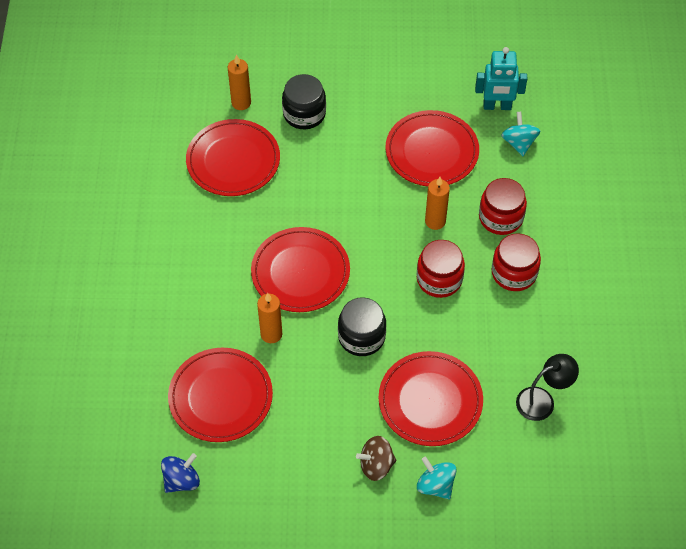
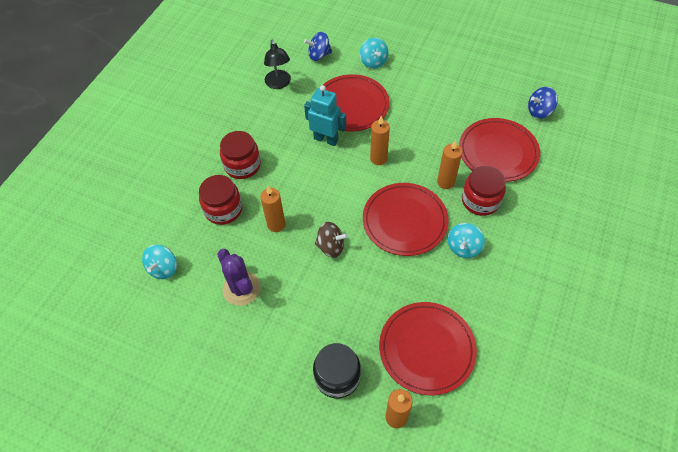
camera: 155 degrees left, 0 degrees up
(227, 265) = (463, 247): none -> turquoise spinning top
(361, 337) = (378, 158): black jar -> orange candle
(376, 465) = (405, 82): brown spinning top -> brown spinning top (331, 247)
(432, 151) = (241, 288): red plate -> purple cactus
(439, 279) = (299, 179): red jar -> red jar (480, 200)
(497, 106) = (156, 312): turquoise robot -> turquoise robot (326, 139)
(517, 469) = (319, 55): none -> blue spinning top
(542, 400) = (279, 84): black lamp -> black lamp turned 105 degrees counterclockwise

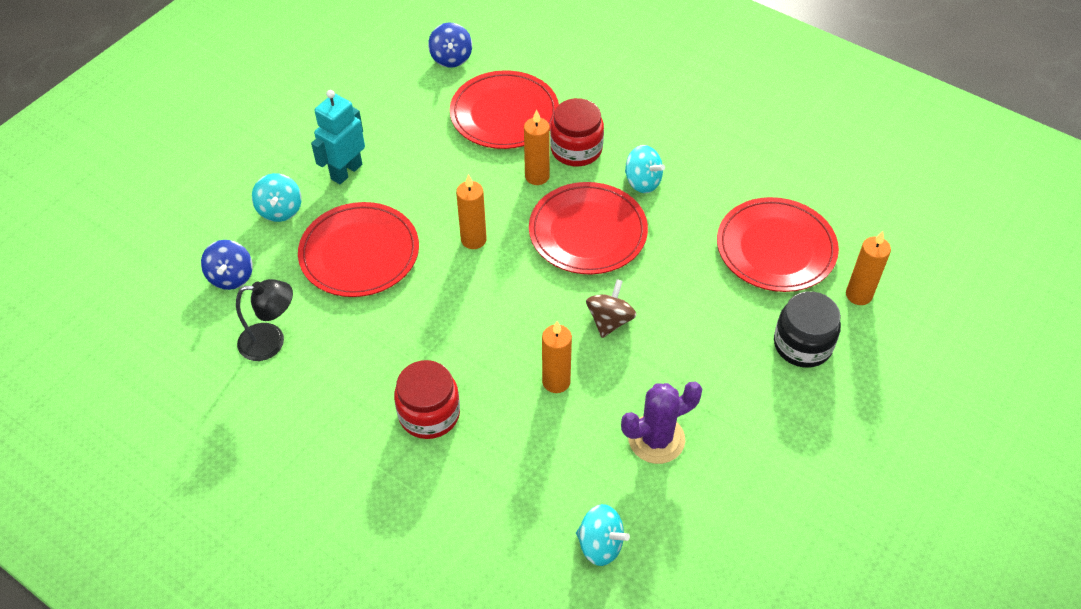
camera: 80 degrees left, 5 degrees down
(223, 209) = (509, 449): red jar -> none
(326, 139) = (415, 296): turquoise robot -> turquoise robot (346, 171)
(373, 62) = (280, 210): turquoise spinning top -> turquoise spinning top turned 90 degrees clockwise

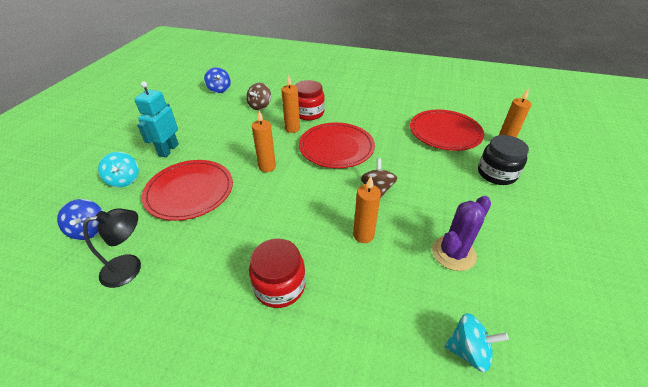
camera: 20 degrees left, 10 degrees down
(504, 114) = (260, 106): red plate -> brown spinning top
(642, 182) = (353, 119): turquoise spinning top -> none

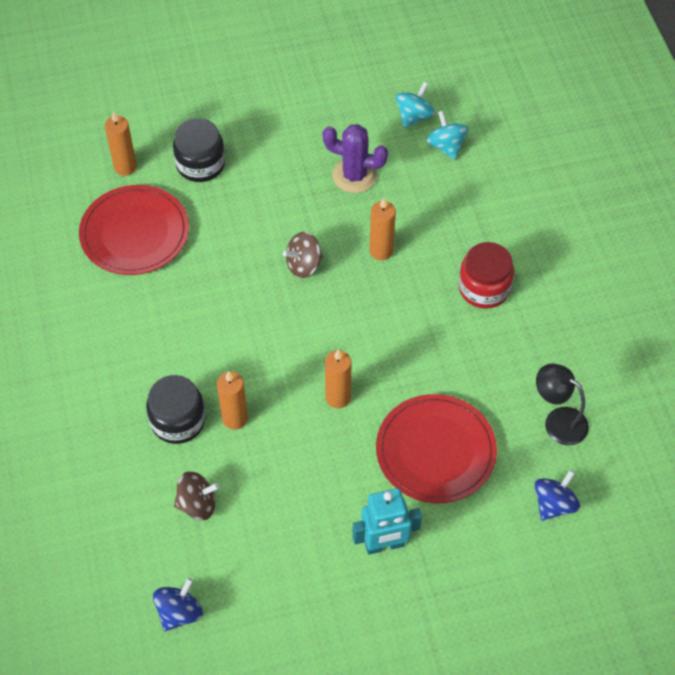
camera: 120 degrees left, 15 degrees up
(124, 180) = (470, 545): turquoise spinning top -> turquoise spinning top (414, 116)
(308, 113) = (178, 421): red jar -> black jar
(336, 148) = (248, 341): red plate -> none

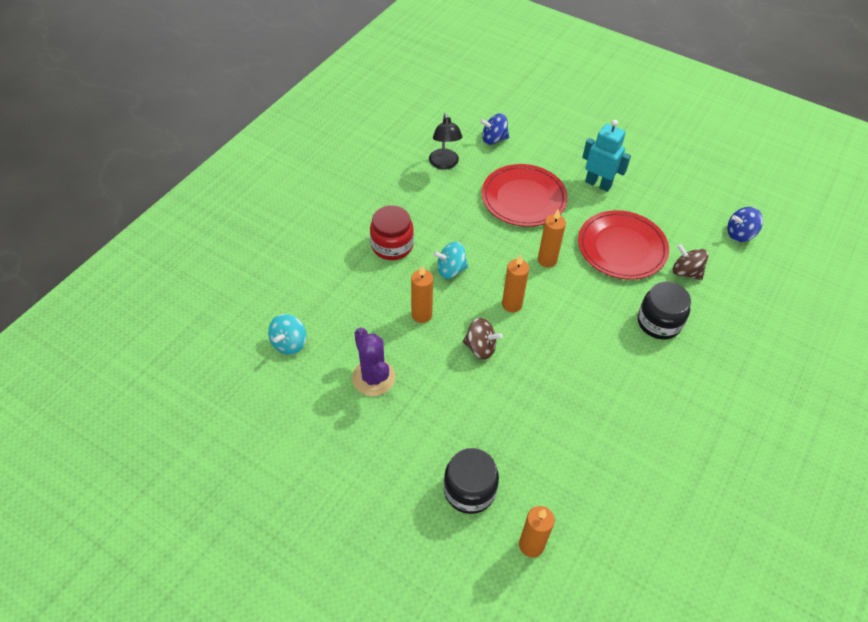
camera: 135 degrees left, 5 degrees down
(135, 233) = (576, 475): red plate -> red plate (622, 248)
(235, 418) = (621, 296): orange candle -> orange candle (512, 304)
(414, 116) = (277, 383): turquoise spinning top -> turquoise spinning top (451, 270)

